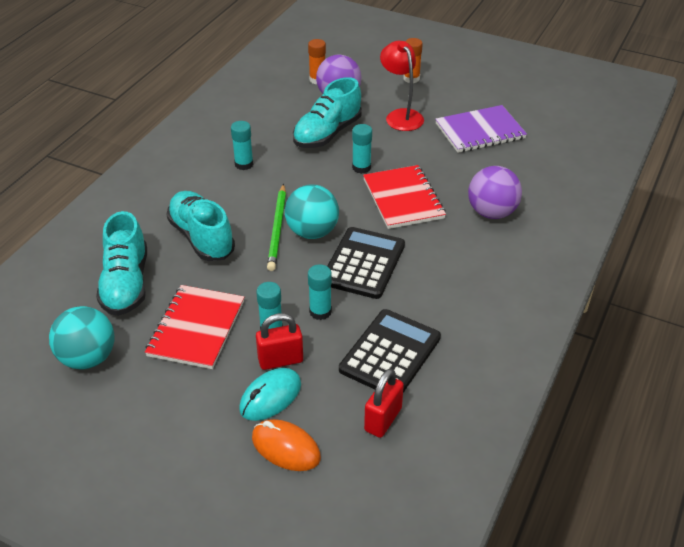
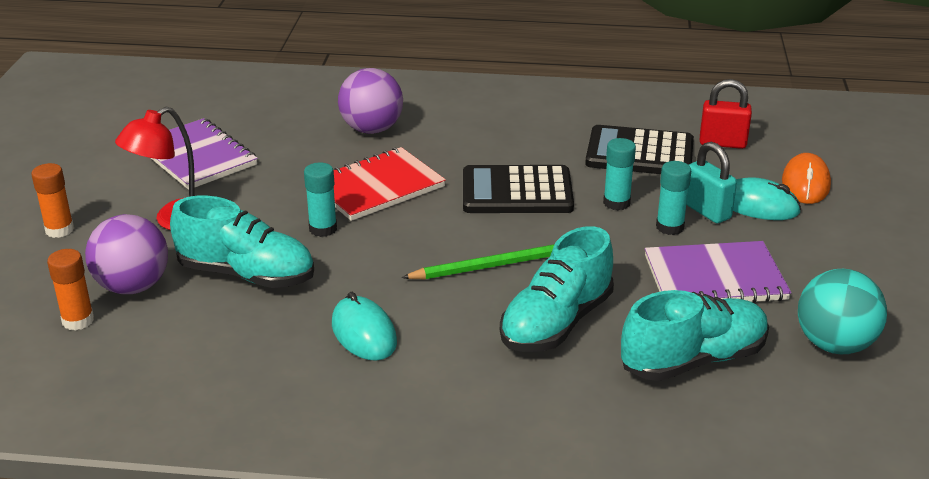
camera: 110 degrees left, 10 degrees down
(196, 328) = (715, 278): red notebook -> purple notebook
(244, 164) = (364, 333): turquoise glue stick -> turquoise mouse
(280, 360) = (707, 211): red padlock -> turquoise padlock
(312, 232) = (484, 238): turquoise ball -> none

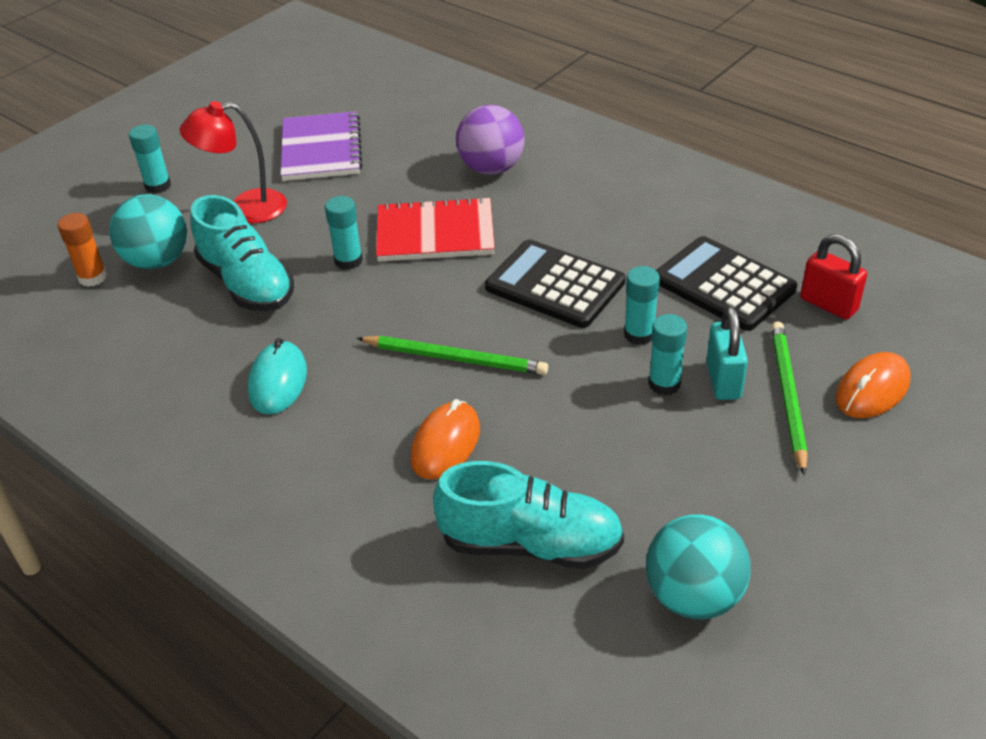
camera: 35 degrees right, 10 degrees up
(59, 230) = (158, 186): orange glue stick -> turquoise glue stick
(133, 286) = (157, 261): purple ball -> turquoise ball
(556, 323) = (446, 444): turquoise shoe -> orange mouse
(715, 278) = (649, 462): purple notebook -> none
(758, 206) = (787, 396): turquoise mouse -> green pencil

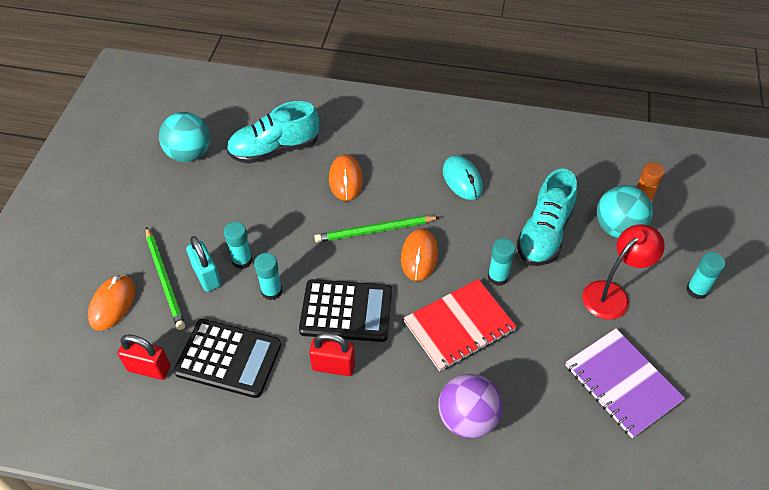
camera: 150 degrees right, 10 degrees up
(247, 283) = (544, 233): turquoise shoe -> turquoise shoe turned 90 degrees counterclockwise
(422, 310) = (419, 256): none -> orange mouse
(601, 242) = (333, 366): none -> red padlock

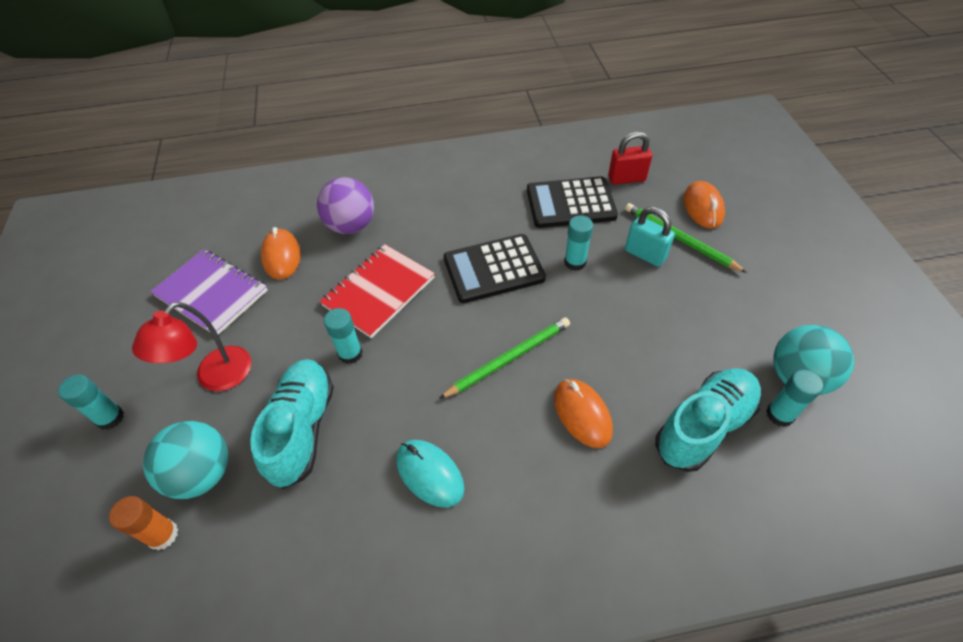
camera: 160 degrees right, 0 degrees up
(242, 260) = (625, 279): turquoise glue stick -> turquoise glue stick (779, 414)
(333, 366) = (480, 225): red padlock -> none
(419, 256) = (445, 346): orange mouse -> orange mouse (281, 256)

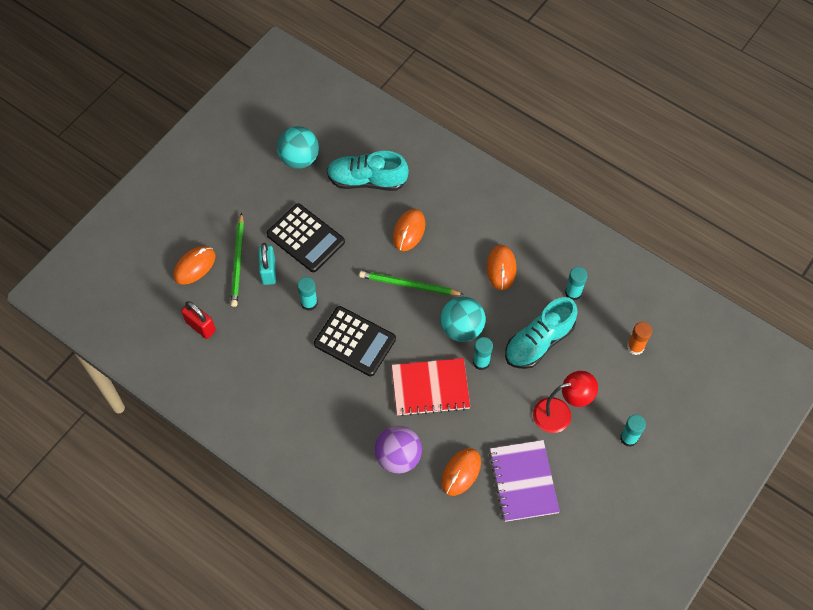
camera: 135 degrees left, 10 degrees up
(202, 473) = (601, 362): turquoise ball -> turquoise ball (462, 328)
(430, 474) = (501, 268): turquoise mouse -> orange mouse
(570, 203) = (256, 342): black calculator -> black calculator (305, 238)
(779, 414) = (331, 156): turquoise glue stick -> turquoise glue stick (573, 293)

